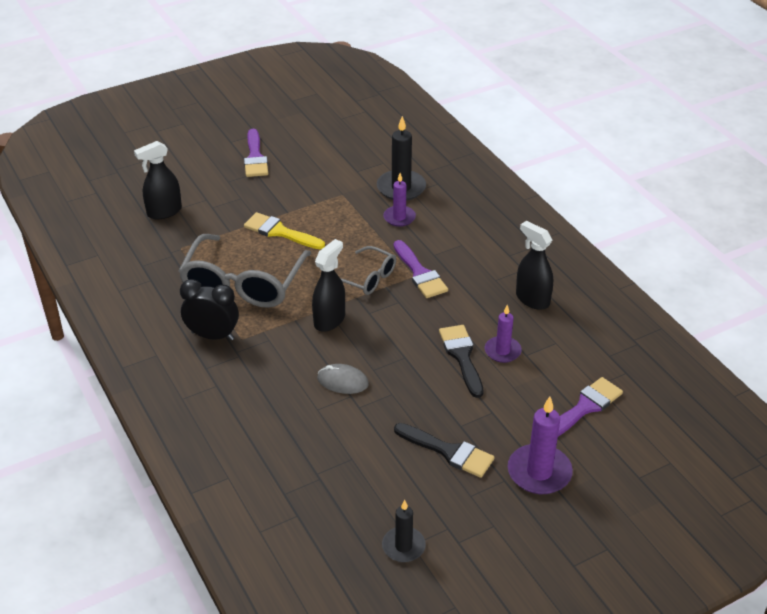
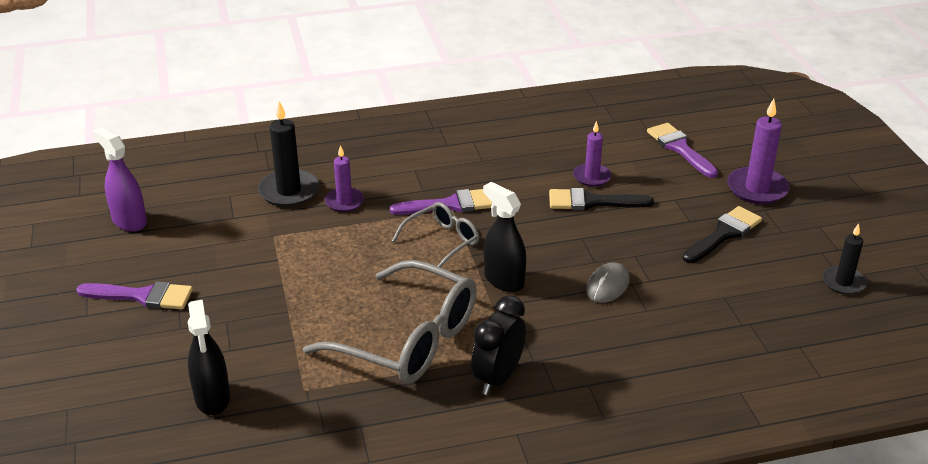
camera: 75 degrees left, 5 degrees down
(280, 232) = (320, 296): yellow brush -> none
(334, 129) = (129, 221): none -> purple spray bottle
(532, 299) = (521, 145): black spray bottle -> none

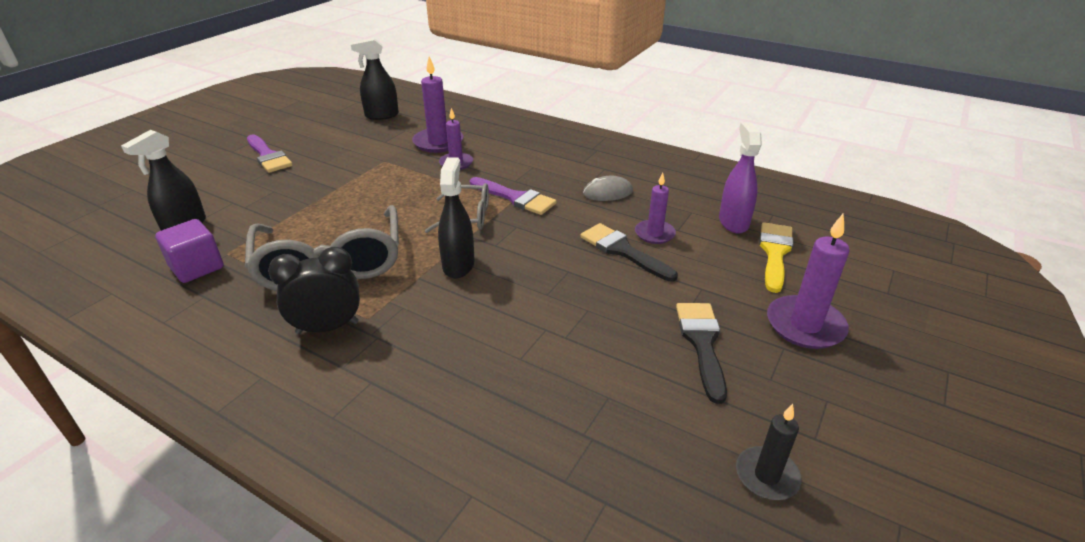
camera: 45 degrees right, 0 degrees up
(129, 221) = (337, 119): purple spray bottle -> purple spray bottle (733, 222)
(171, 193) = (381, 115): none -> black spray bottle
(289, 191) = (438, 142): black candle -> purple candle
(305, 415) = (197, 267): none -> purple cube
(607, 285) = (524, 318): grey mouse -> grey mouse (607, 192)
(680, 148) = (775, 253): purple brush -> yellow brush
(724, 234) = (702, 343): black brush -> black brush turned 90 degrees counterclockwise

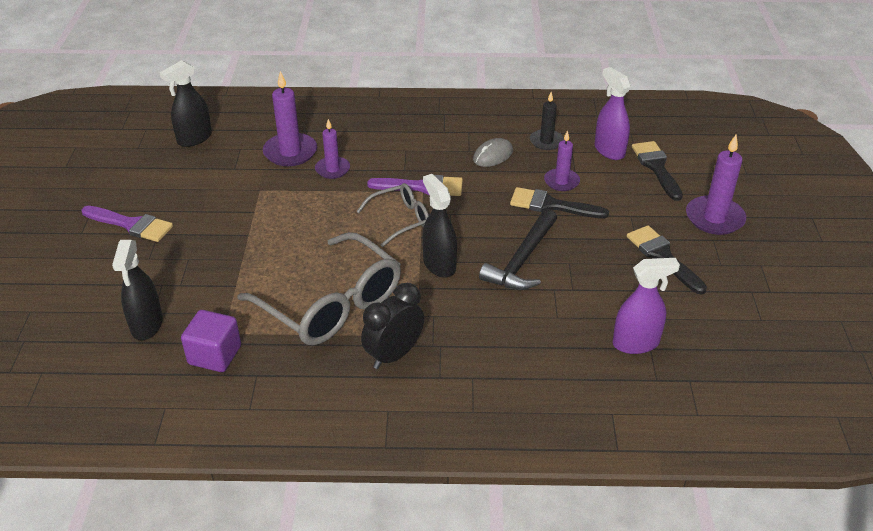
camera: 30 degrees left, 5 degrees up
(541, 290) = (522, 260): none -> black hammer
(580, 425) = (636, 343): none -> purple spray bottle
(766, 476) = (761, 325): black candle -> black candle (546, 141)
(775, 253) = (656, 167): yellow brush -> black brush

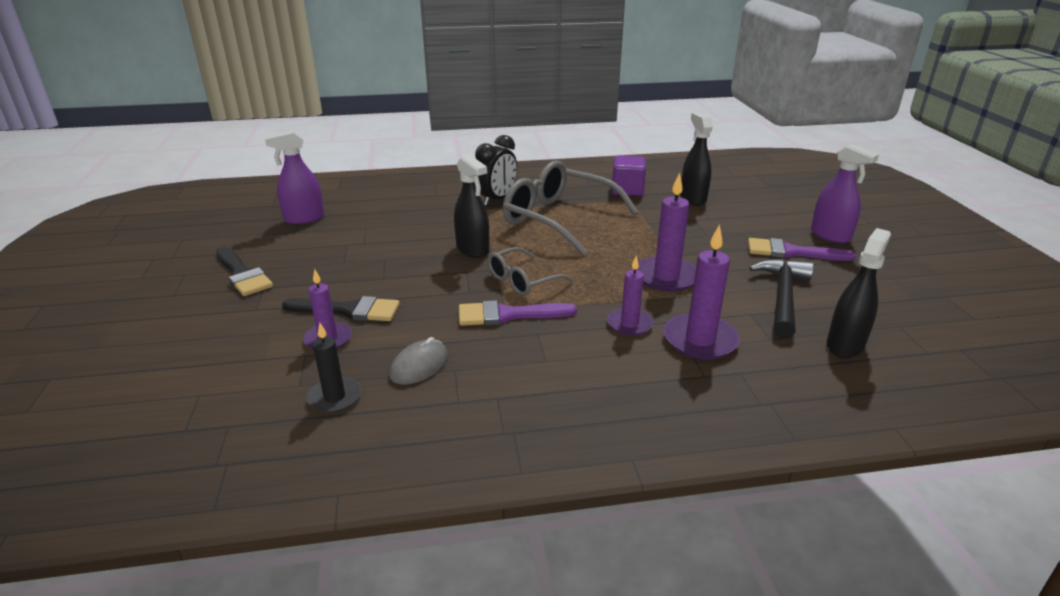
camera: 170 degrees right, 10 degrees down
(522, 260) = (391, 259): black hammer -> black hammer (782, 297)
(609, 150) = (239, 392): purple spray bottle -> purple spray bottle (830, 236)
(656, 167) = (181, 372): black brush -> none
(714, 218) = (152, 315): purple candle -> purple candle (666, 277)

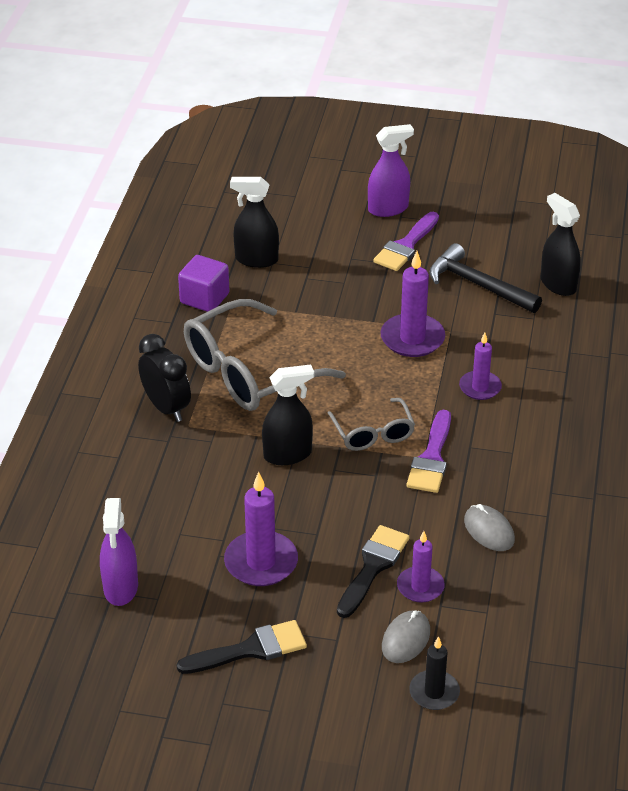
camera: 70 degrees left, 10 degrees up
(257, 343) = (405, 639): none -> grey mouse
(334, 397) = (514, 590): black candle -> black candle (434, 692)
(700, 340) = (520, 356): purple candle -> purple candle (261, 562)

